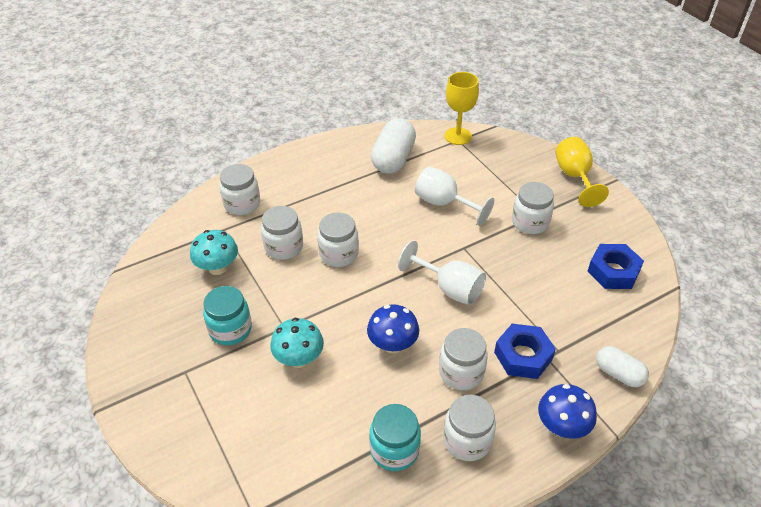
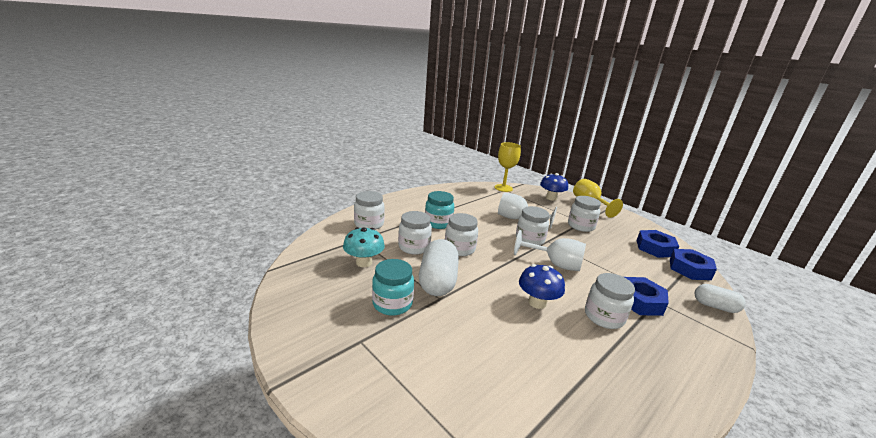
camera: 15 degrees left, 20 degrees down
(299, 359) = (464, 320): turquoise mushroom -> none
(393, 159) = (468, 199): white capsule -> white capsule (437, 281)
(394, 450) = (593, 384): turquoise jar -> turquoise jar (438, 223)
(467, 440) = (648, 368): white jar -> white jar (529, 239)
(562, 426) = (710, 347): blue mushroom -> blue mushroom (551, 198)
(635, 312) = (689, 269): none -> blue nut

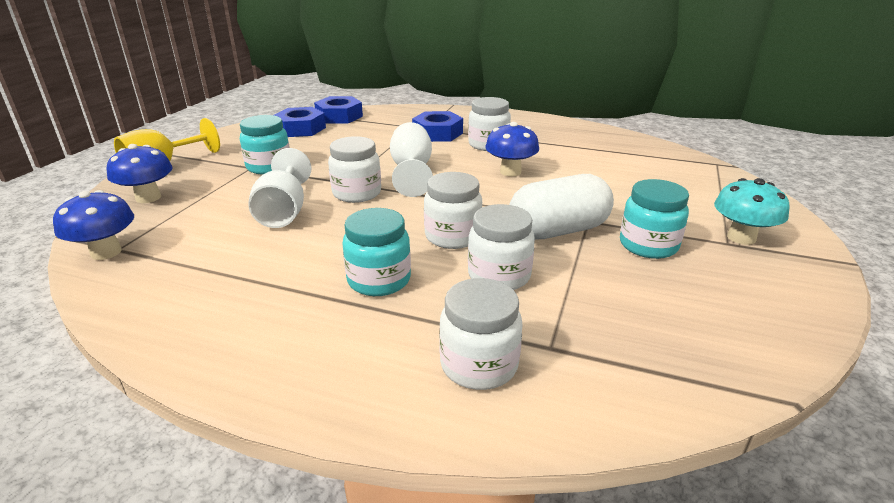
camera: 115 degrees left, 5 degrees up
(364, 262) = (609, 305): turquoise mushroom -> turquoise mushroom (741, 238)
(503, 188) = (106, 252): yellow goblet -> blue mushroom
(581, 226) = (269, 167): white jar -> turquoise jar
(715, 306) = (405, 111): white capsule -> none

